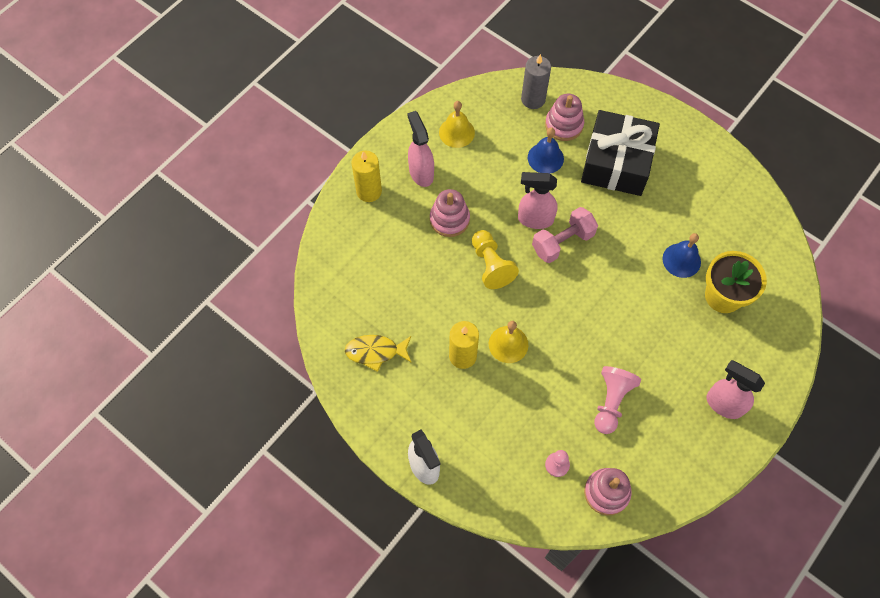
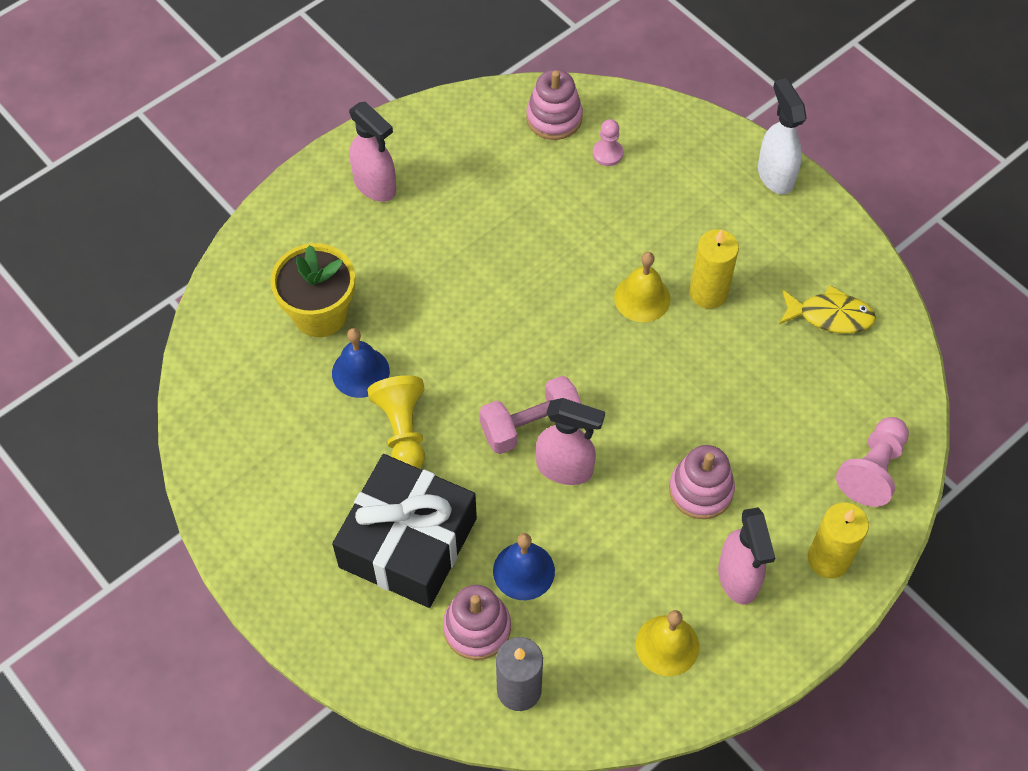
camera: 170 degrees left, 5 degrees down
(491, 265) = (647, 409): yellow pawn -> yellow pawn (403, 430)
(611, 402) = (520, 209): pink pawn -> pink pawn (872, 469)

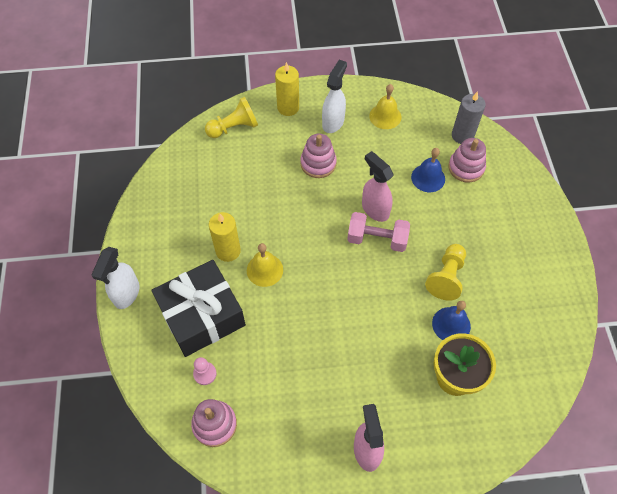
camera: 145 degrees left, 0 degrees up
(408, 542) = (477, 221): black gift -> black gift (202, 315)
(738, 578) = (333, 122): pink spray bottle -> white spray bottle
(830, 316) = (180, 201): yellow fish -> none
(872, 469) = (234, 128): pink pawn -> yellow pawn

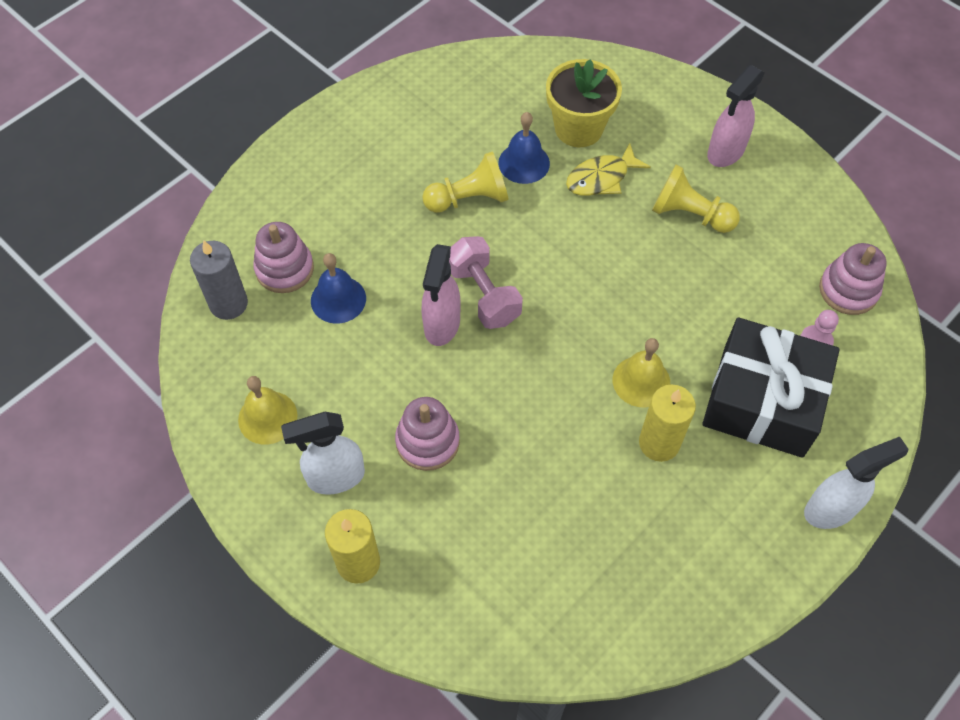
camera: 130 degrees left, 0 degrees up
(234, 128) = (464, 610): yellow pawn -> yellow pawn (690, 214)
(406, 358) = (601, 178): none -> yellow fish

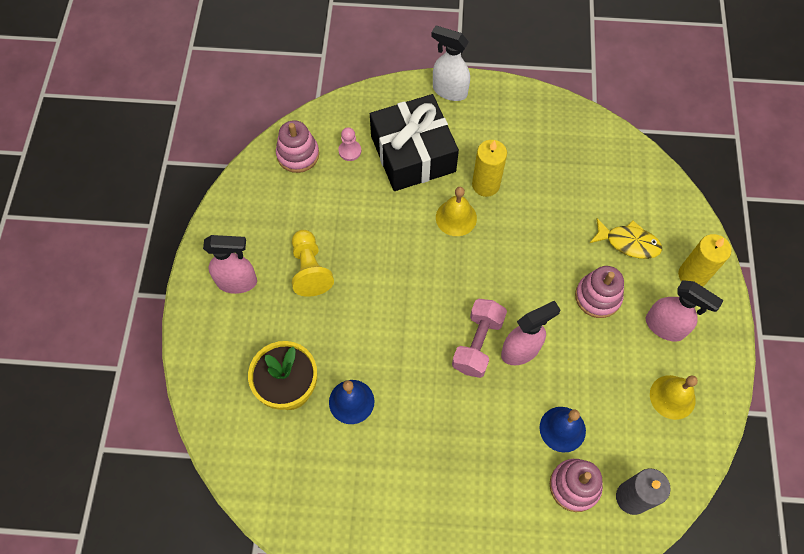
camera: 130 degrees left, 5 degrees up
(335, 477) = (665, 327): white spray bottle -> pink spray bottle
(469, 199) = (413, 413): yellow pawn -> none
(601, 178) = (323, 342): yellow fish -> yellow fish (628, 243)

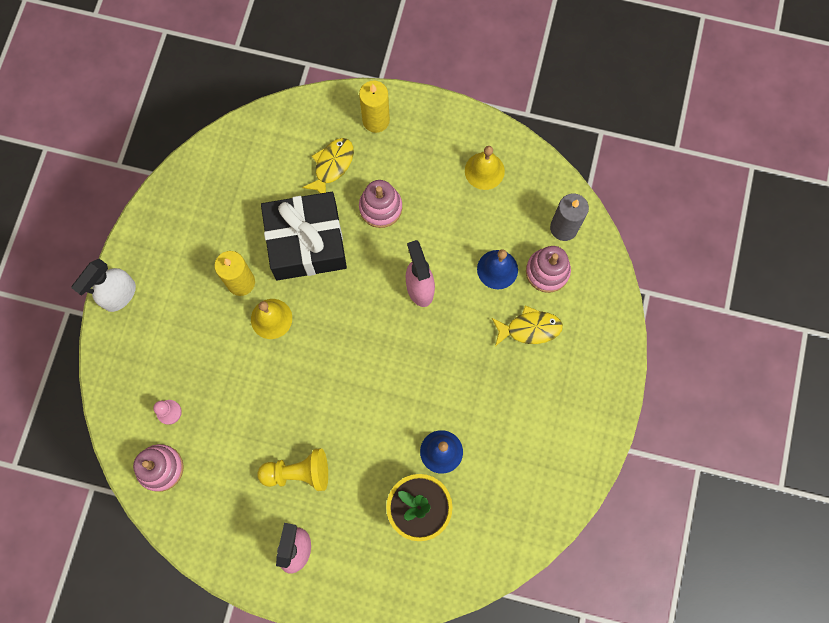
camera: 80 degrees left, 10 degrees up
(413, 153) = (188, 347): black gift -> black gift (306, 242)
(477, 344) = (406, 325): pink dumbbell -> none
(503, 475) = (529, 328): none -> yellow fish
(665, 327) = (420, 158): pink spray bottle -> none

